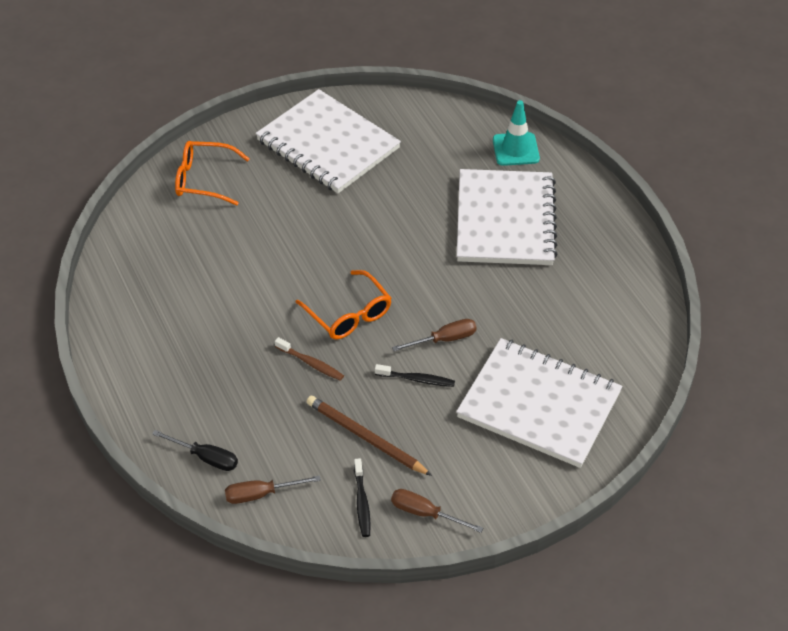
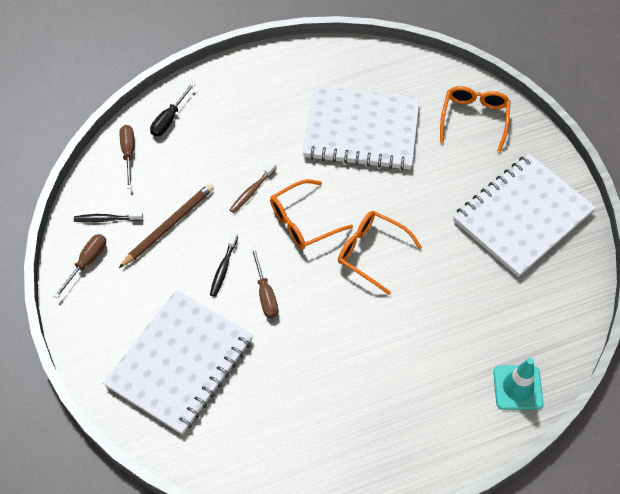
camera: 95 degrees right, 10 degrees up
(382, 256) = (371, 252): none -> orange glasses
(505, 220) = (413, 364): white notebook -> white notebook (361, 130)

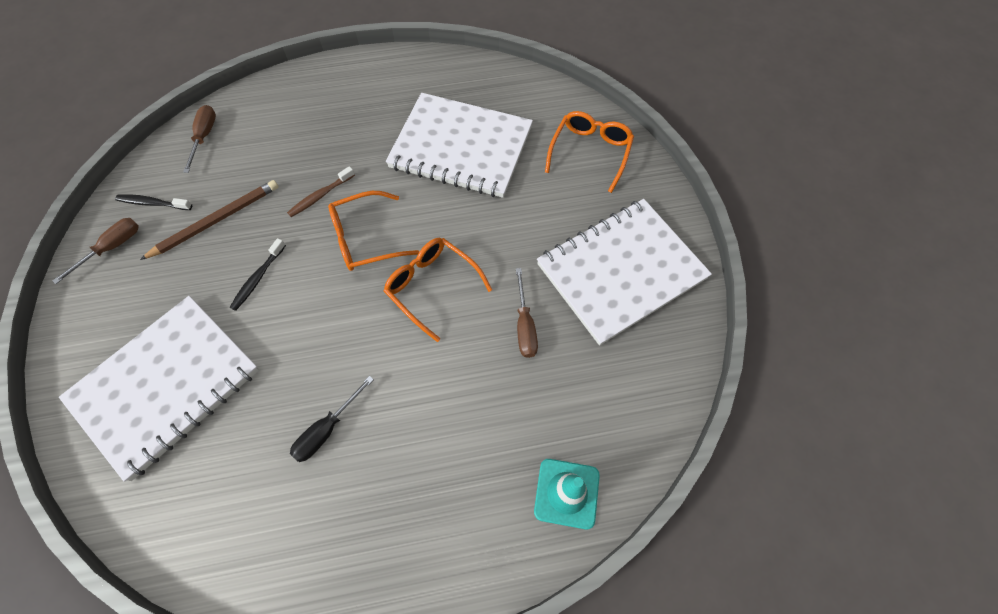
camera: 10 degrees right, 5 degrees up
(169, 119) = (260, 108): black screwdriver -> black screwdriver (327, 429)
(265, 294) = (294, 317): brown screwdriver -> brown screwdriver (524, 326)

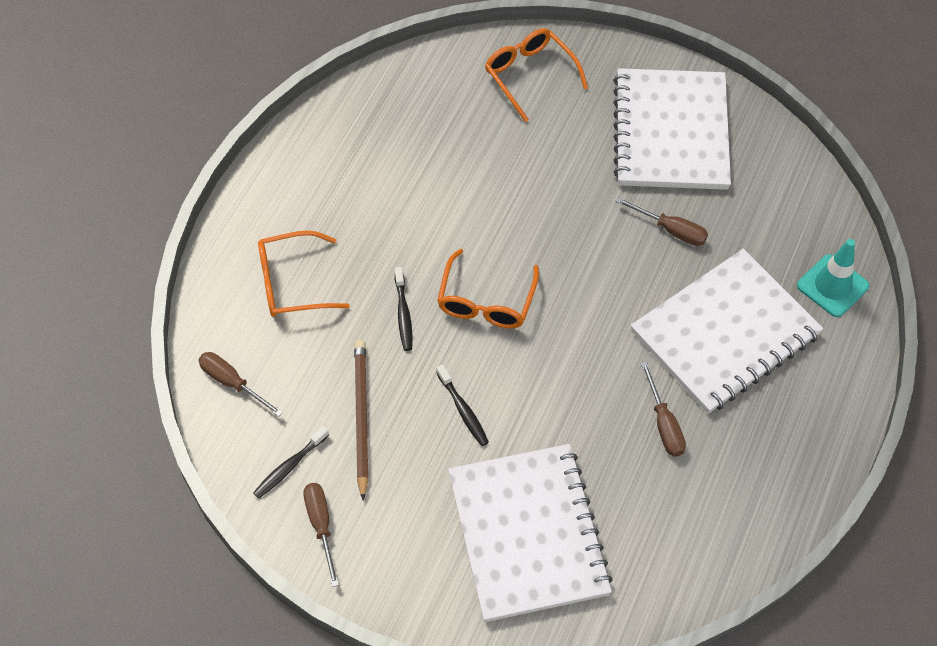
camera: 55 degrees left, 5 degrees down
(320, 196) = (403, 314): brown toothbrush -> black toothbrush
(327, 429) = (664, 424): black screwdriver -> brown screwdriver
(432, 287) = (580, 276): orange glasses -> orange glasses (292, 283)
(461, 148) = (440, 169): white notebook -> white notebook (725, 333)

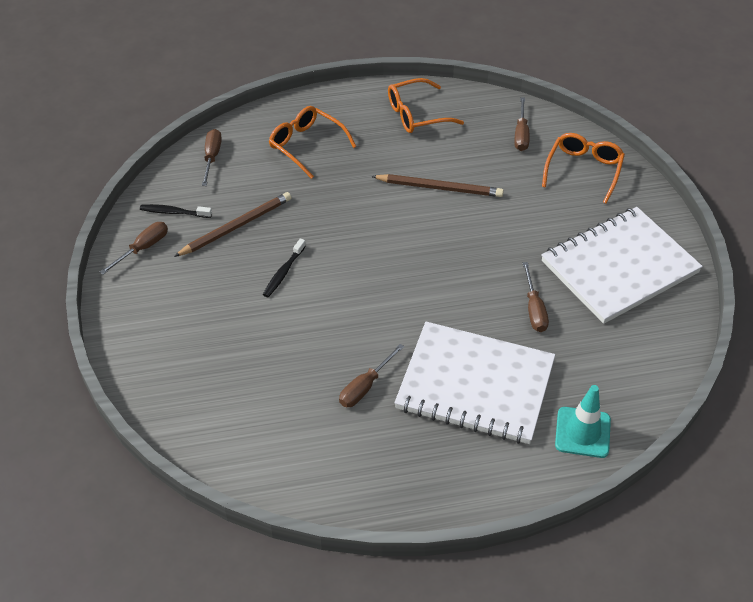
camera: 55 degrees right, 10 degrees down
(403, 314) = (331, 206): black toothbrush -> none
(439, 91) = (521, 134): none -> brown screwdriver
(455, 205) = (439, 188): none -> brown pencil
(486, 301) = (378, 241): orange glasses -> orange glasses (416, 114)
(528, 534) = (215, 354): white notebook -> none

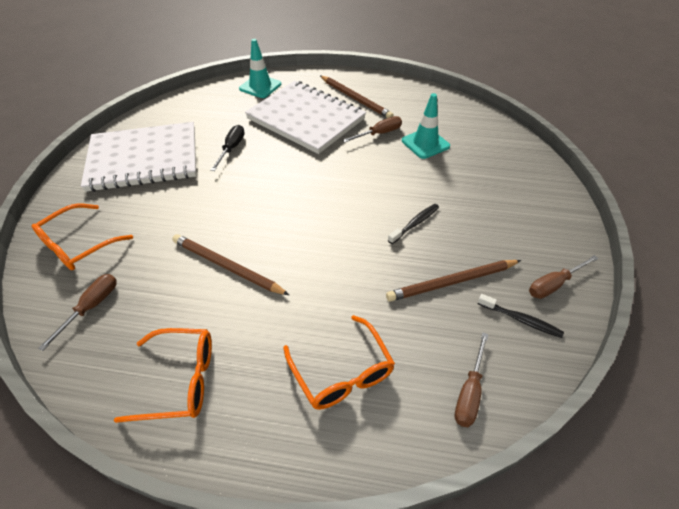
camera: 160 degrees left, 0 degrees up
(299, 387) = (425, 143): none -> turquoise traffic cone
(426, 448) = (355, 99): none -> brown pencil
(534, 309) = (231, 148): brown screwdriver -> black screwdriver

